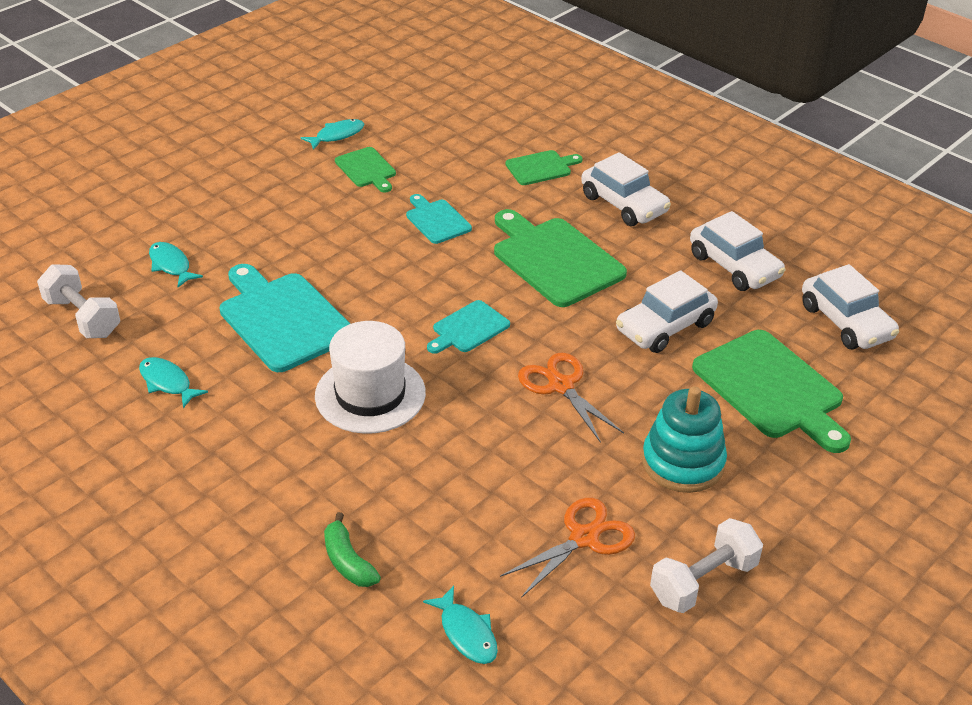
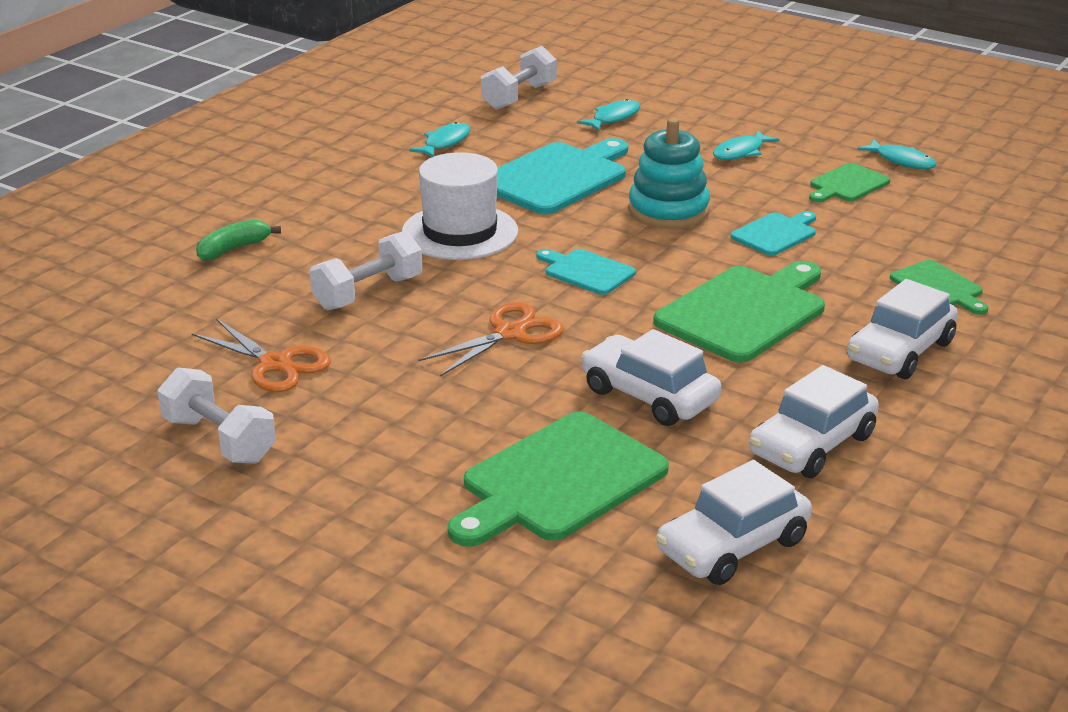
camera: 80 degrees right, 10 degrees down
(466, 633) = (149, 313): turquoise fish -> turquoise fish (741, 152)
(469, 466) = (368, 293): none -> white dumbbell
(683, 462) = (403, 419): turquoise stacking toy -> turquoise stacking toy (668, 211)

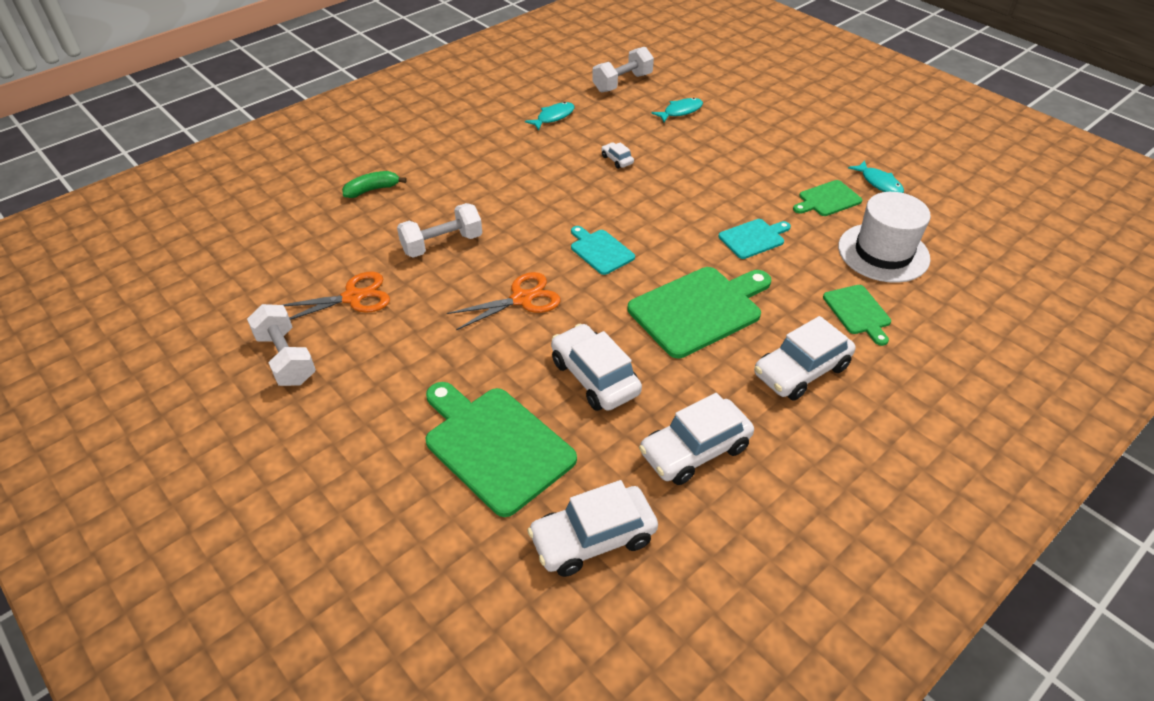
camera: 15 degrees right, 15 degrees up
(276, 364) = (353, 297): orange scissors -> orange scissors turned 75 degrees counterclockwise
(460, 232) = (528, 199): white hat -> white hat (883, 253)
(557, 177) = (617, 160): turquoise cutting board -> white car
(559, 481) = (495, 446): green cutting board -> green cutting board turned 75 degrees clockwise
(668, 211) = (683, 204): turquoise stacking toy -> none
(741, 152) = (760, 156): turquoise fish -> none

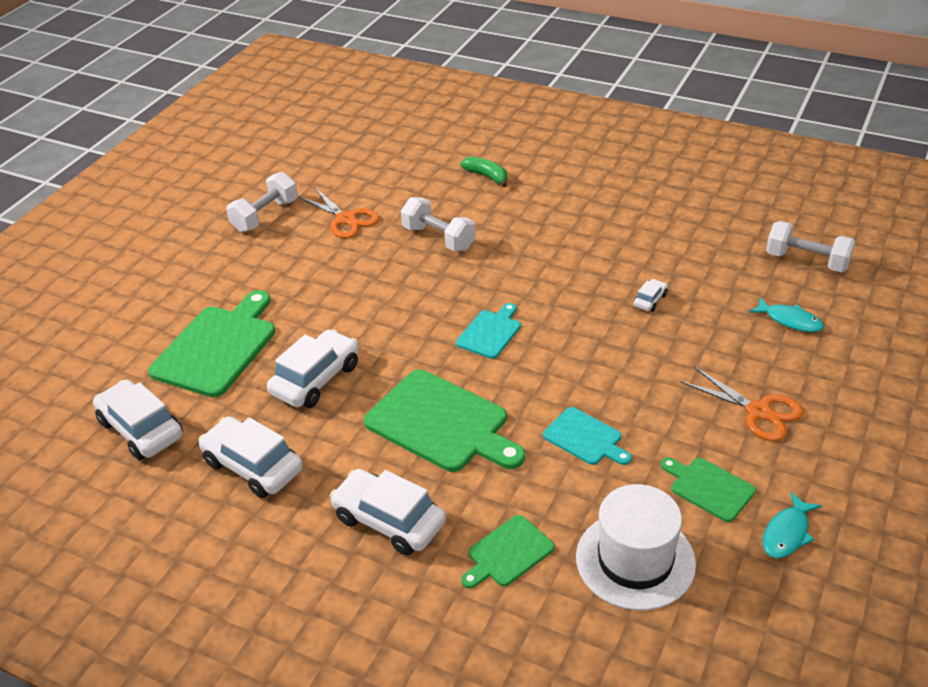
camera: 70 degrees right, 5 degrees down
(521, 299) = (393, 306): orange scissors -> orange scissors (758, 411)
(553, 117) = (690, 235): turquoise fish -> none

